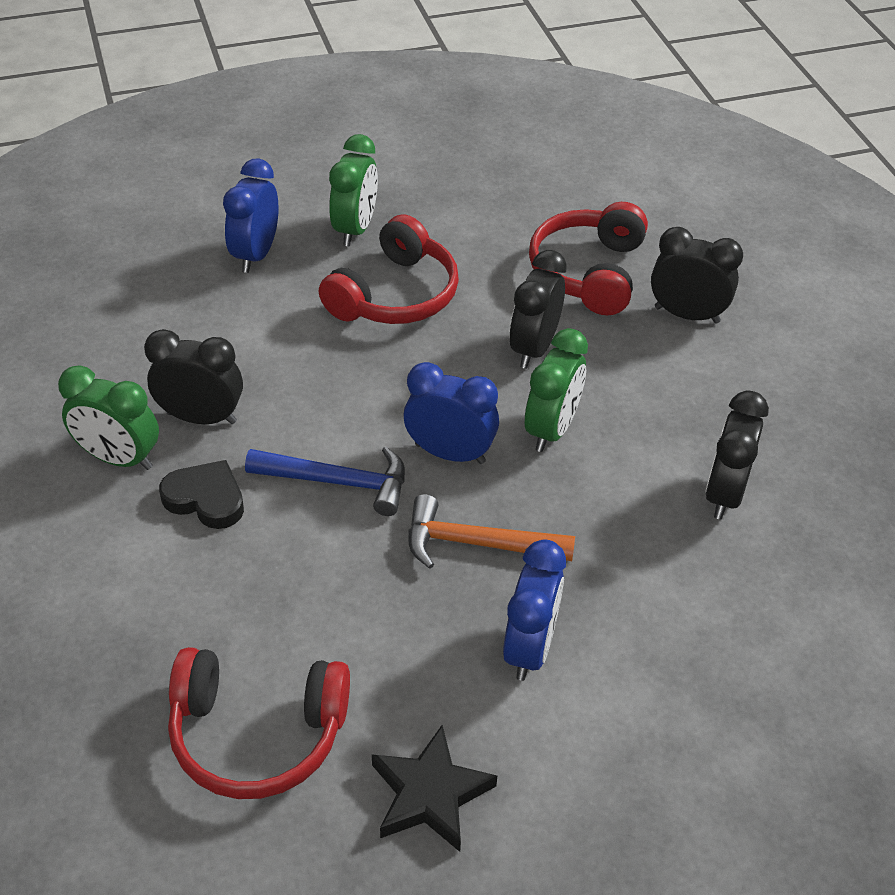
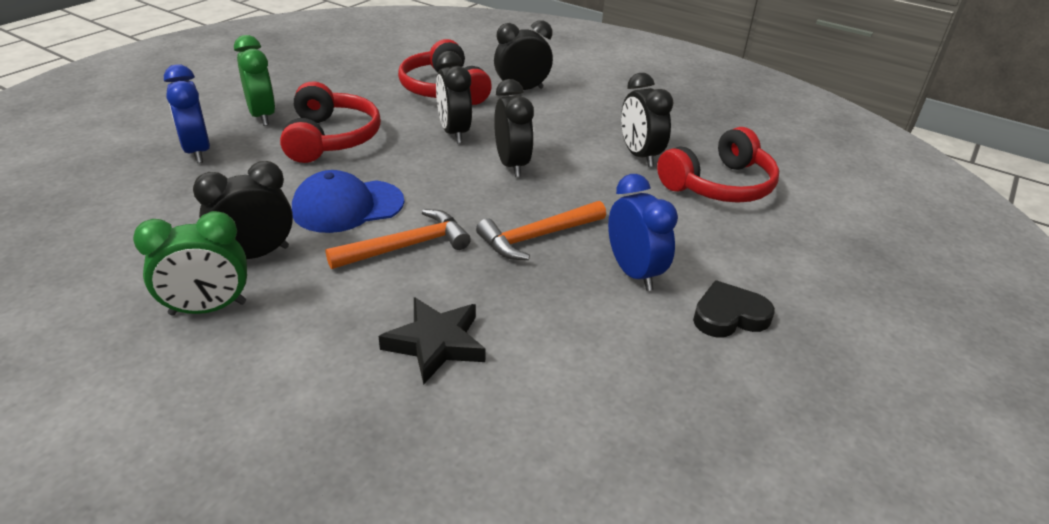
camera: 40 degrees left, 10 degrees down
(206, 499) = (314, 300): black heart -> black heart (729, 316)
(257, 734) = (523, 419): red headphones -> red headphones (719, 185)
(329, 400) = (347, 206): none -> blue cap
(337, 482) = (406, 246): blue hammer -> orange hammer
(430, 794) = (677, 382): black star -> black star (435, 343)
(450, 453) = (464, 200): blue clock -> none
(551, 429) = (512, 165): green clock -> black clock

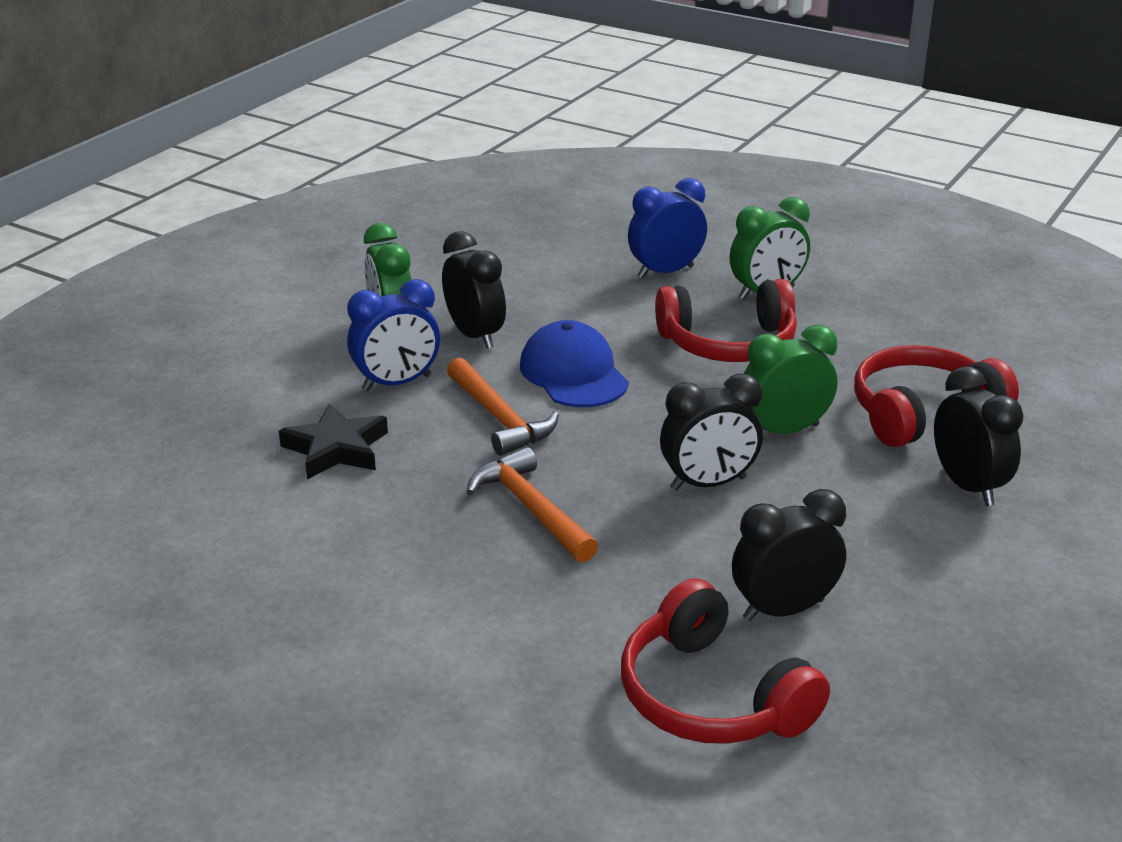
camera: 90 degrees right, 5 degrees down
(454, 133) = (784, 431): black clock -> green clock
(633, 272) = (461, 586): blue clock -> blue clock (397, 383)
(729, 316) = (373, 664): black heart -> none

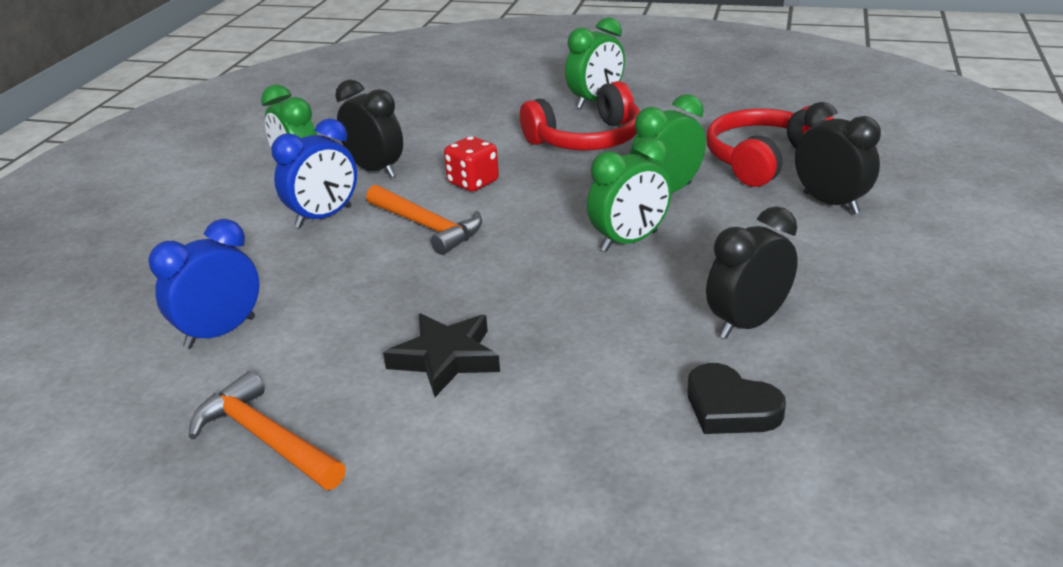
camera: 15 degrees left, 0 degrees up
(336, 449) = (292, 278): black star -> black star (446, 358)
(531, 509) = (491, 290): orange hammer -> orange hammer (266, 439)
(573, 373) = (473, 182): blue cap -> red dice
(665, 272) = (509, 100): blue clock -> blue clock (220, 333)
(708, 484) = (629, 241): black clock -> green clock
(711, 696) = (730, 407): red headphones -> black heart

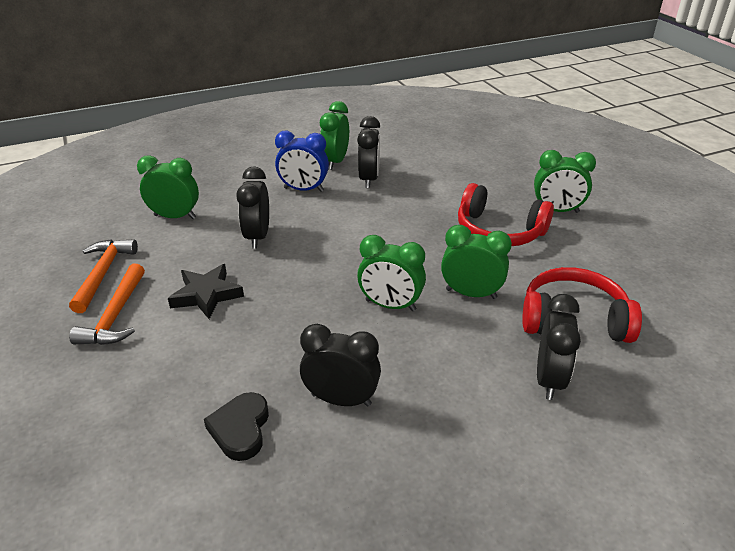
camera: 50 degrees right, 5 degrees up
(220, 333) = (175, 217): blue clock -> green clock
(375, 282) = (257, 237): none -> black clock
(427, 226) = (328, 225): orange hammer -> orange hammer (116, 315)
(473, 182) = (393, 216): red dice -> none

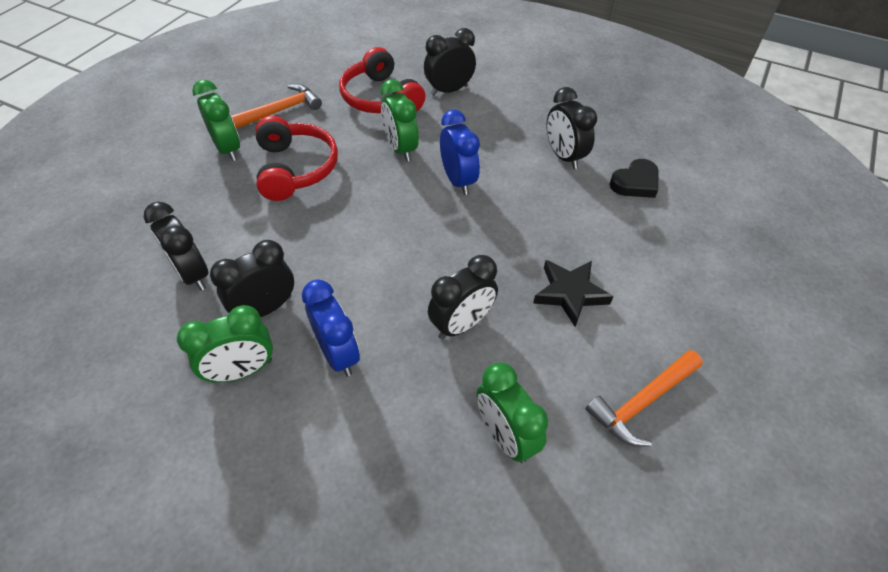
camera: 130 degrees left, 15 degrees up
(116, 315) = (660, 333): orange hammer -> orange hammer (280, 111)
(390, 305) = (458, 181): green clock -> blue clock
(428, 166) = (192, 274): none -> black clock

